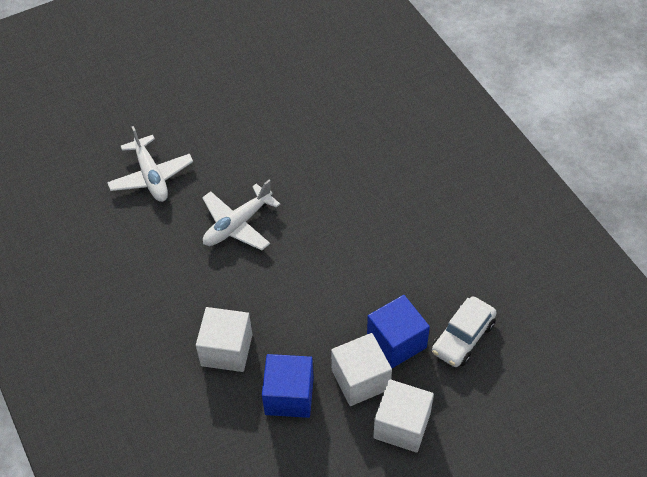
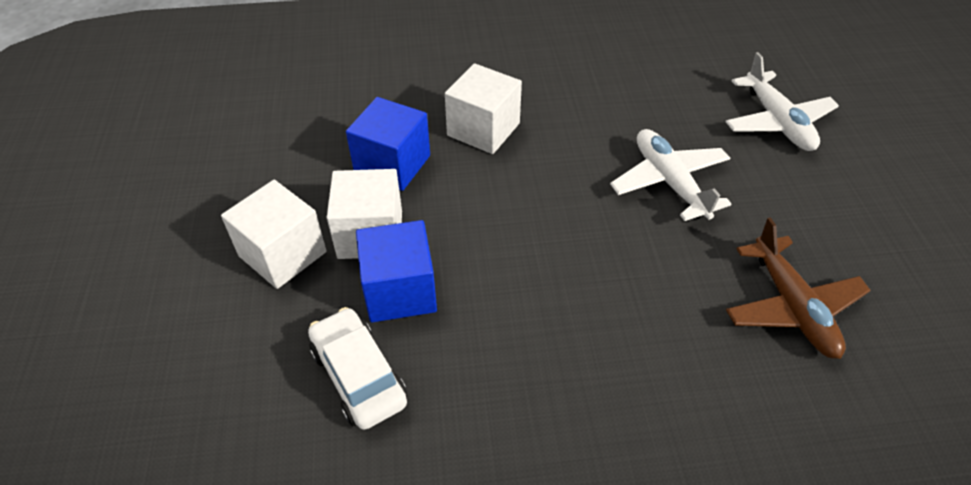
camera: 110 degrees right, 5 degrees down
(151, 176) = (777, 122): white plane -> white plane turned 105 degrees counterclockwise
(315, 153) = (792, 307): none -> brown plane

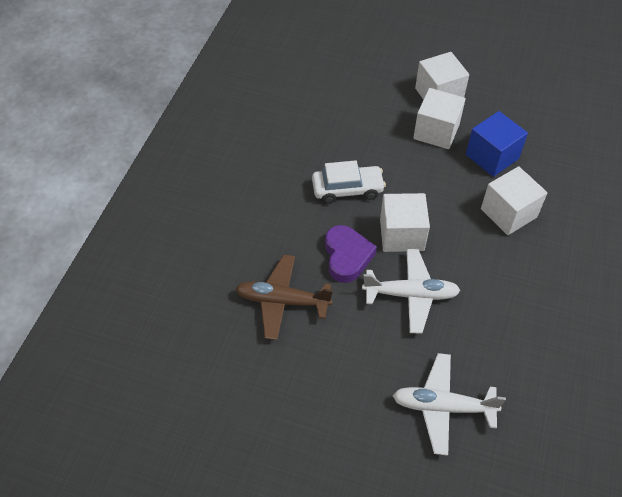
camera: 115 degrees right, 5 degrees up
(358, 376) = (346, 105): white car -> white car (347, 189)
(400, 291) = (389, 132): blue cube -> none
(587, 216) = (401, 235): none -> white cube
(665, 262) = (347, 256): none -> purple heart

